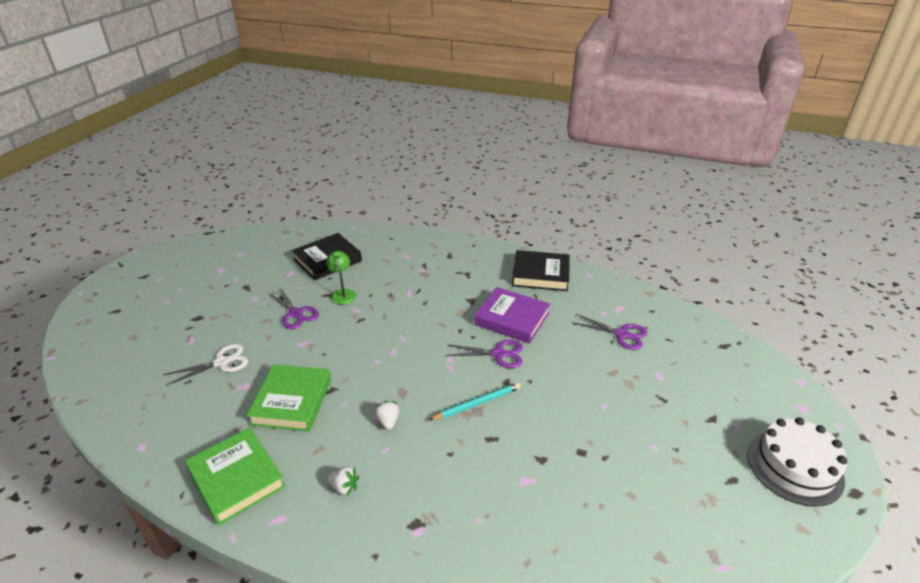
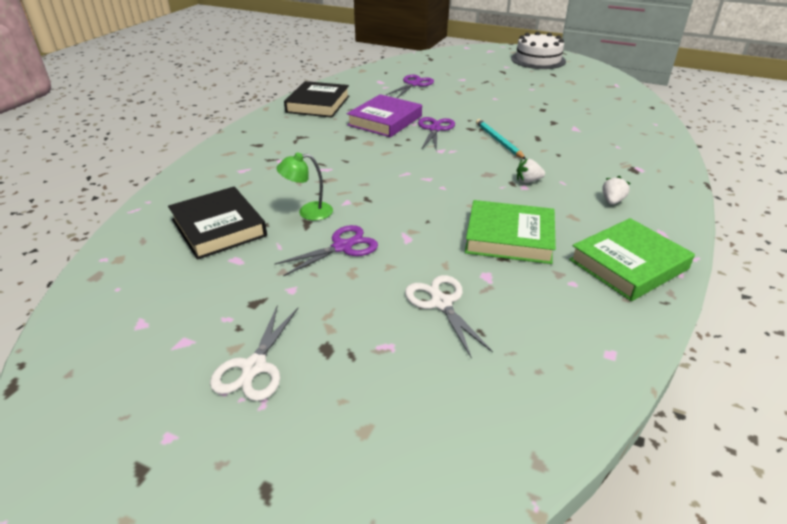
camera: 85 degrees left, 0 degrees up
(193, 295) = (254, 367): none -> white scissors

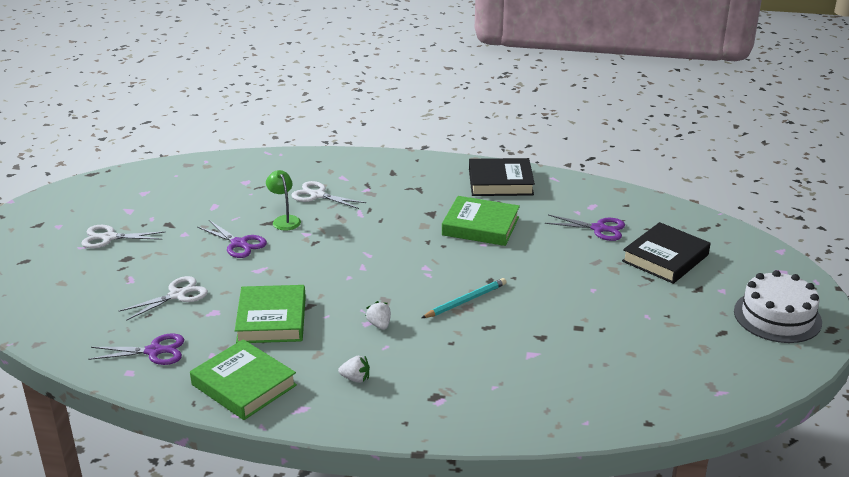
camera: 75 degrees right, 5 degrees down
(218, 228) = (252, 189): black book -> black book (665, 258)
(269, 187) = (317, 195): none -> white scissors
(385, 121) = (480, 226): purple book -> green book
(435, 129) = (475, 258): purple scissors -> purple scissors (154, 351)

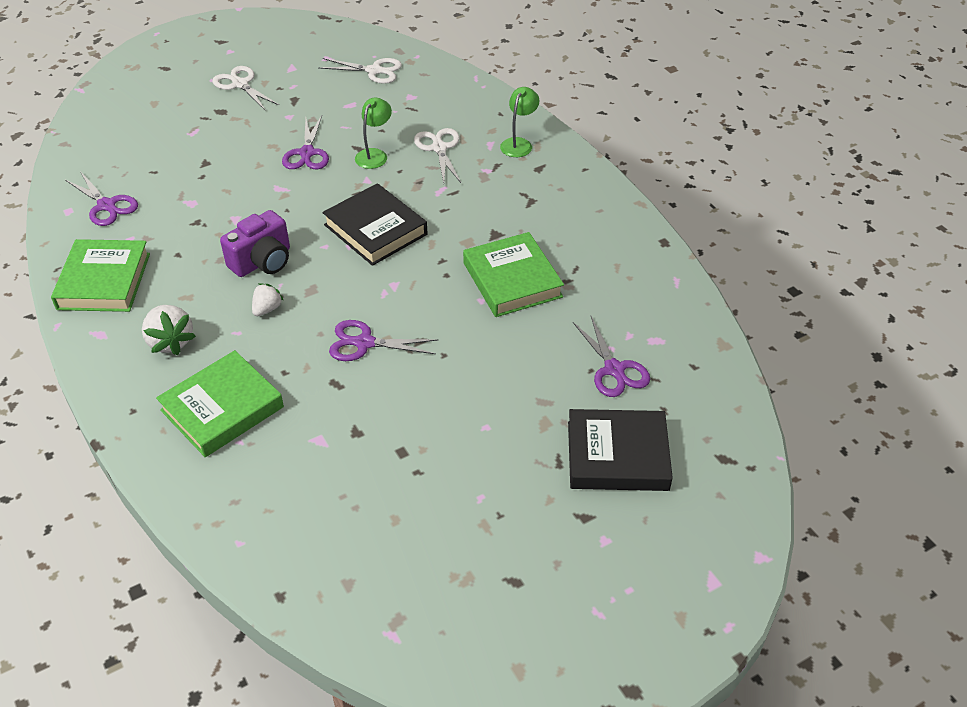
camera: 50 degrees right, 15 degrees up
(177, 295) = (195, 168): white scissors -> white scissors (374, 71)
(271, 319) = (211, 240): green book -> green book (222, 408)
(327, 307) = (262, 261): none -> purple camera
(355, 378) = (170, 341): white strawberry -> white strawberry, size x1.64
(358, 168) = (519, 143): none -> green lamp
(465, 301) = (364, 343): turquoise pencil -> purple scissors
(500, 182) = (616, 247): black book -> black book (375, 229)
(777, 316) = (603, 620): white cake -> none

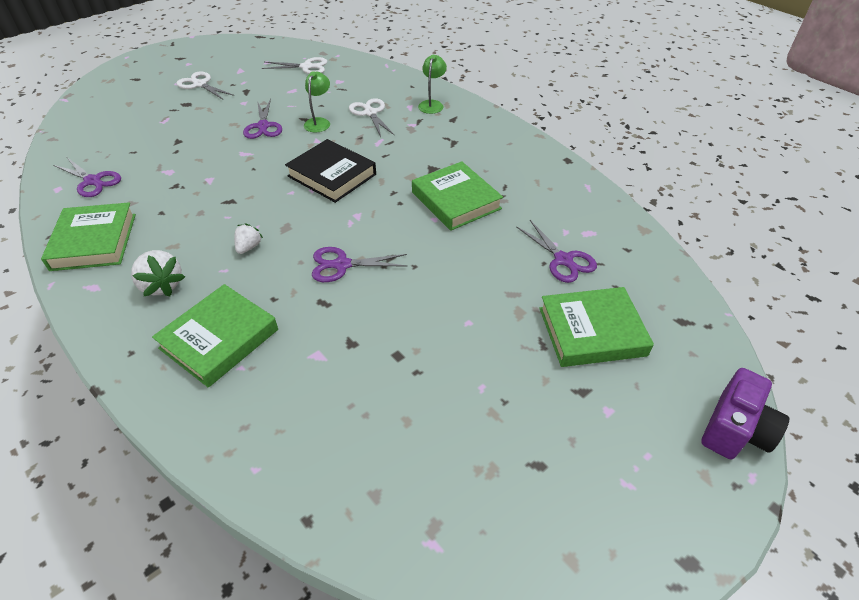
camera: 10 degrees left, 0 degrees up
(262, 261) = (238, 210): purple camera -> purple camera (735, 430)
(617, 455) = (591, 331): black book -> green book

